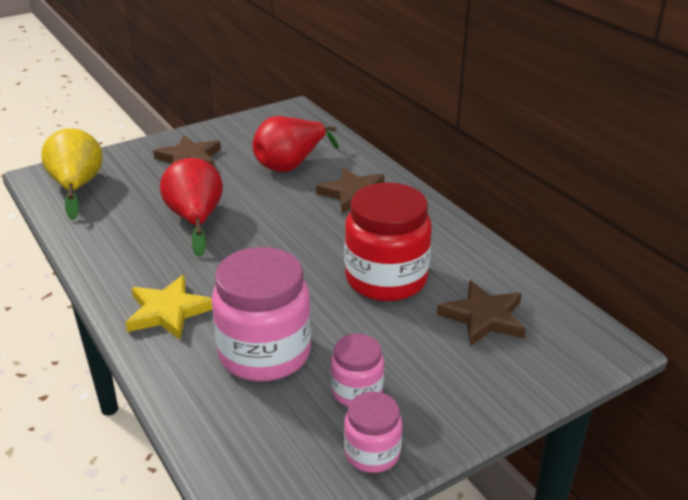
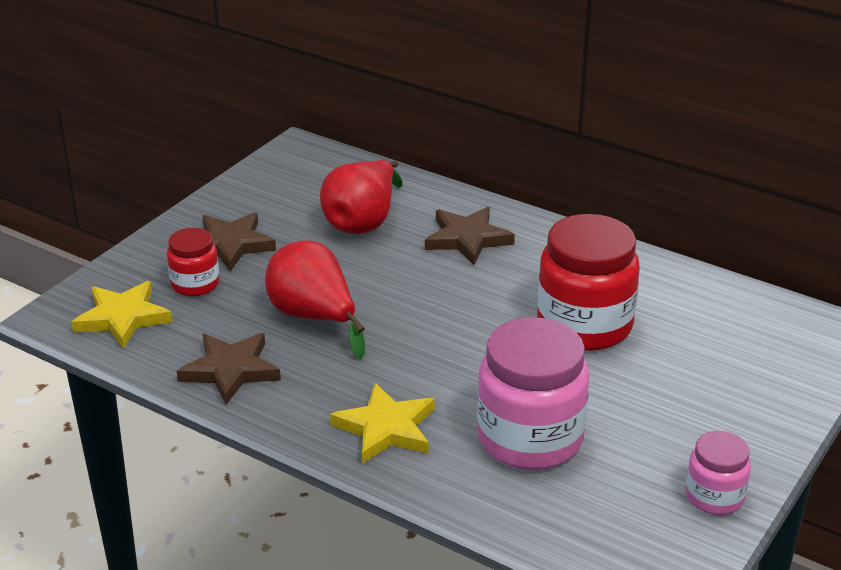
camera: 25 degrees left, 0 degrees up
(77, 187) = (122, 318): yellow pear -> yellow star
(142, 178) = (195, 284): none -> red jar
(357, 391) = (652, 446): pink jar -> none
(483, 317) = (711, 337): brown star -> brown star (230, 370)

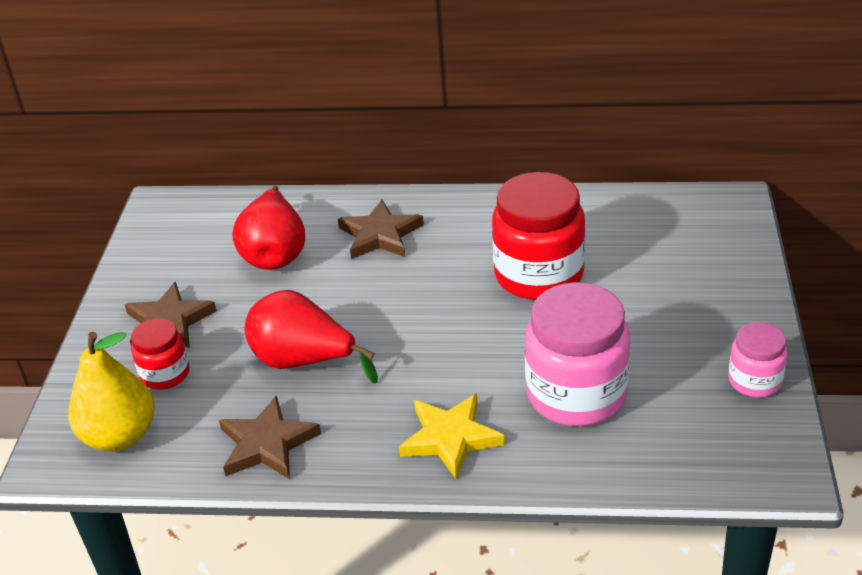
camera: 25 degrees left, 5 degrees up
(122, 318) = (120, 436): yellow star -> yellow pear

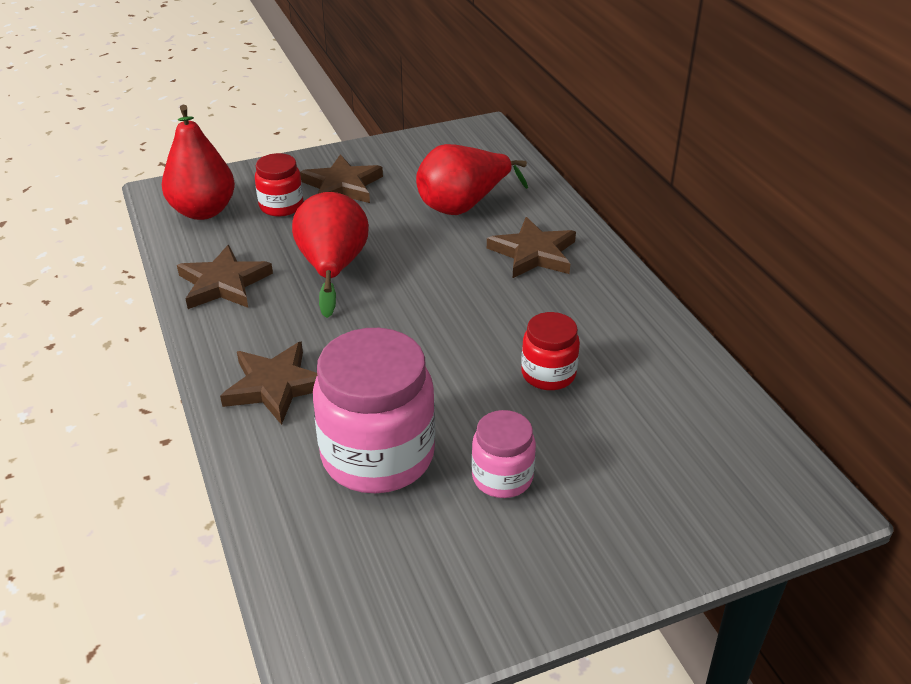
camera: 60 degrees right, 0 degrees up
(120, 436) = (203, 211): yellow pear -> red pear
(450, 438) = (275, 386): yellow star -> brown star
(539, 275) = (548, 374): red jar -> red jar, size x0.53
(754, 381) = (479, 606): pink jar -> pink jar (502, 477)

